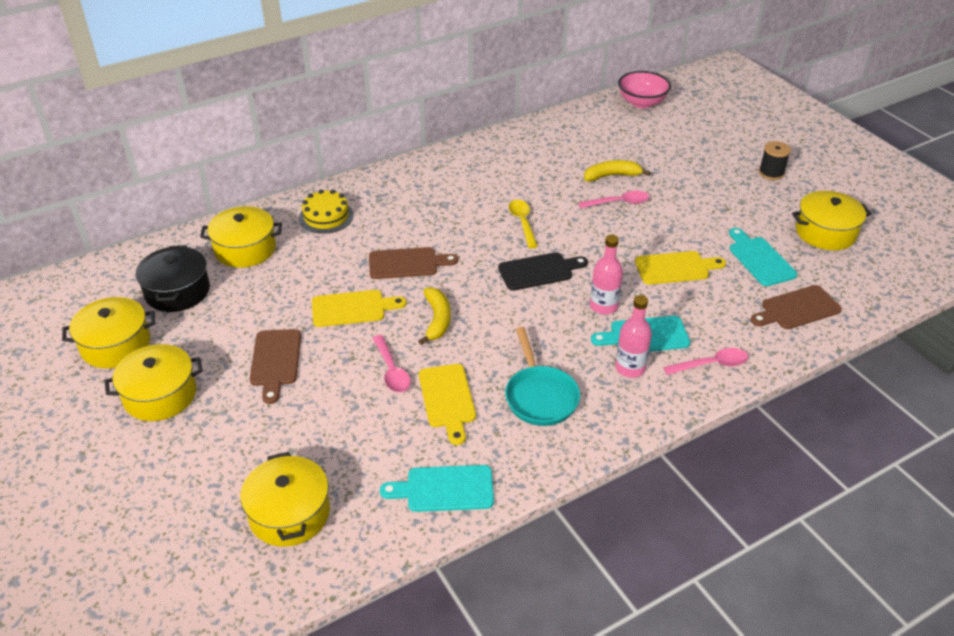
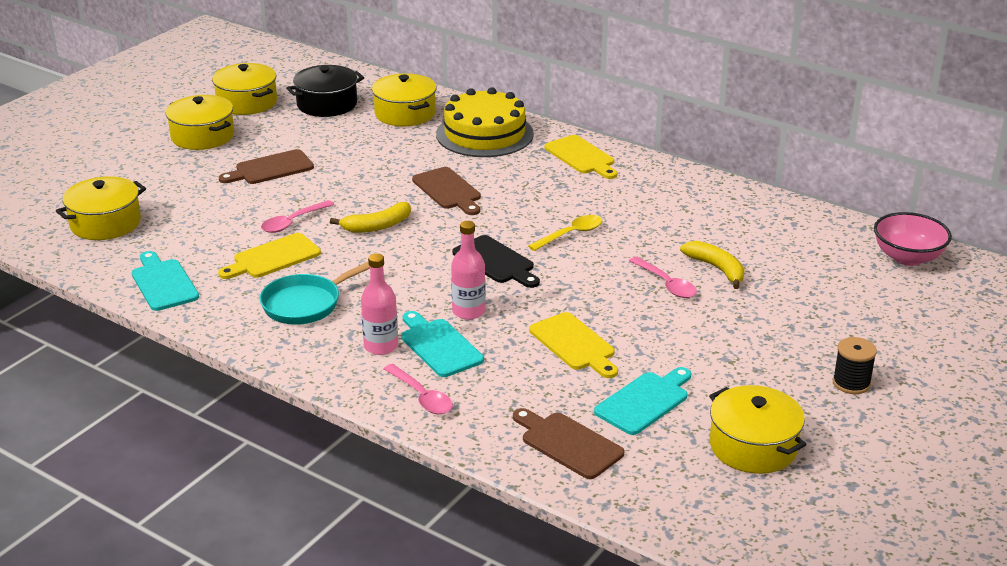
camera: 65 degrees right, 10 degrees down
(326, 216) = (484, 134): yellow cake -> yellow cake, size x1.68
(352, 308) = (362, 182): yellow cutting board -> yellow cutting board (581, 157)

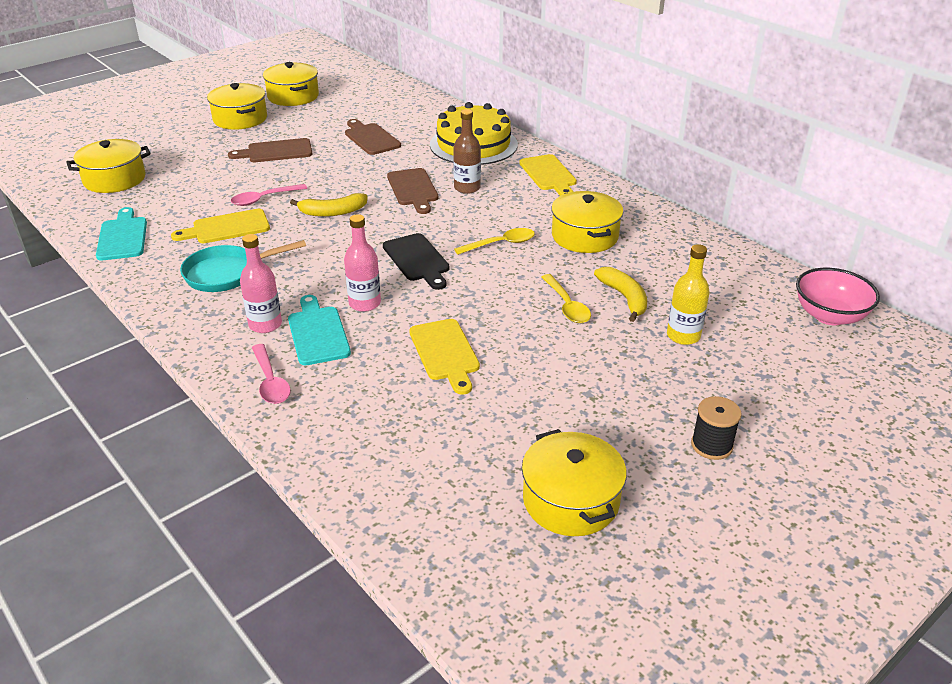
camera: 15 degrees right, 5 degrees up
(327, 104) = (356, 105): black pot -> none
(405, 113) = (416, 120): yellow pot -> yellow pot (584, 236)
(504, 182) = (467, 188): none -> brown bottle
(568, 443) = (380, 459): brown cutting board -> brown cutting board (371, 138)
(645, 401) = (482, 426): turquoise cutting board -> none
(666, 284) = (567, 306): pink spoon -> yellow spoon
(786, 295) = (683, 336): none -> yellow bottle

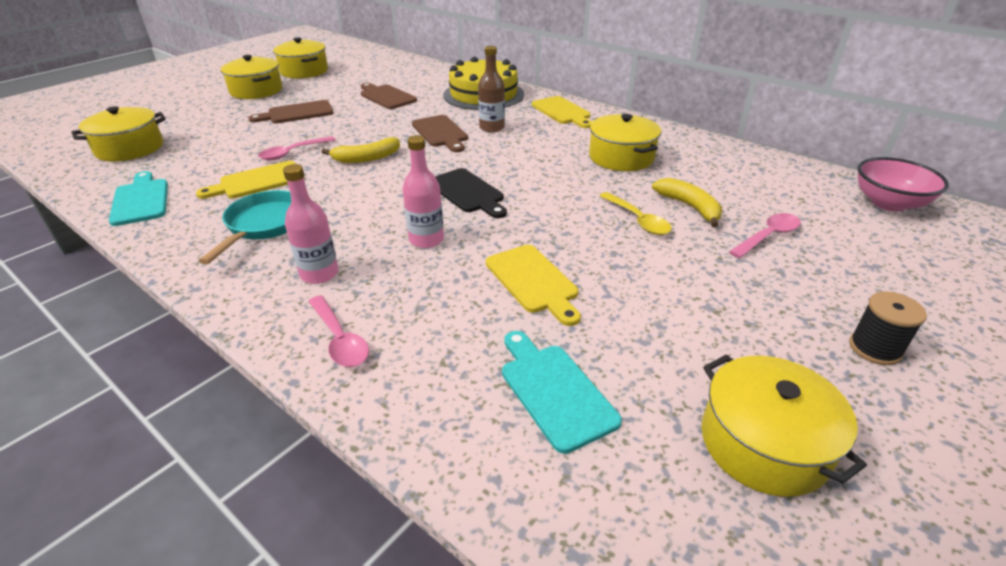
camera: 10 degrees left, 0 degrees up
(227, 273) = (265, 225): turquoise pan -> turquoise pan turned 135 degrees clockwise
(318, 333) = (383, 276): turquoise cutting board -> turquoise cutting board (554, 391)
(501, 244) = (545, 171): yellow spoon -> none
(683, 336) = (768, 236): yellow bottle -> pink spoon

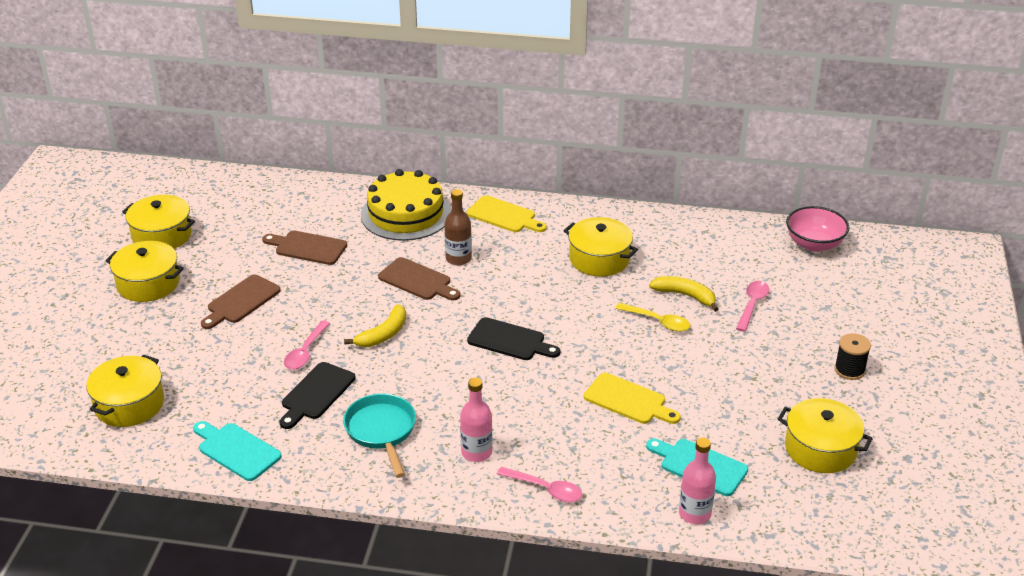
camera: 30 degrees left, 0 degrees up
(258, 181) = (316, 393): yellow cutting board -> black cutting board
(426, 239) = (523, 396): pink bottle -> pink bottle (694, 514)

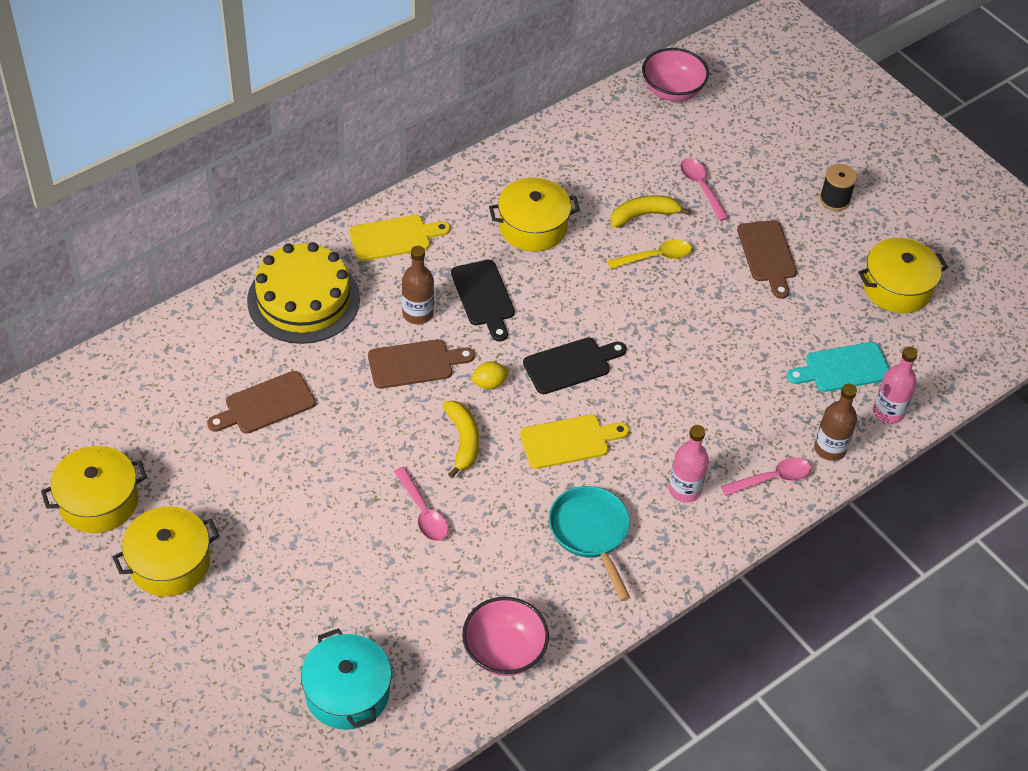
camera: 50 degrees left, 15 degrees up
(129, 404) = (347, 692): yellow pot -> turquoise pot
(236, 450) = (504, 651): turquoise cutting board -> pink bowl
(241, 301) = (289, 509): brown cutting board -> brown cutting board (767, 255)
(316, 393) = (490, 544): black cutting board -> black cutting board (483, 297)
(381, 431) = (590, 533): turquoise pan -> turquoise pan turned 45 degrees clockwise
(445, 317) = (489, 383): none -> yellow lemon
(615, 503) = (830, 448): none -> brown bottle
(628, 400) = (727, 350): yellow cutting board -> yellow cutting board (569, 441)

